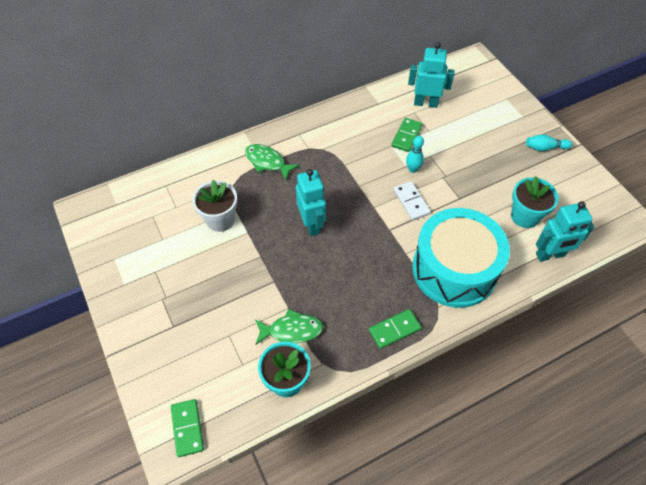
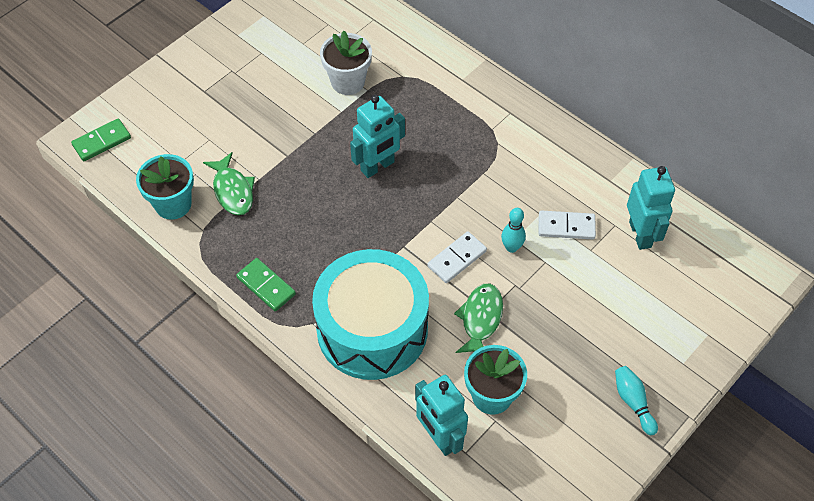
camera: 70 degrees right, 0 degrees up
(267, 162) = (450, 96): green fish -> green fish (480, 319)
(406, 136) = (566, 227): green domino -> white domino

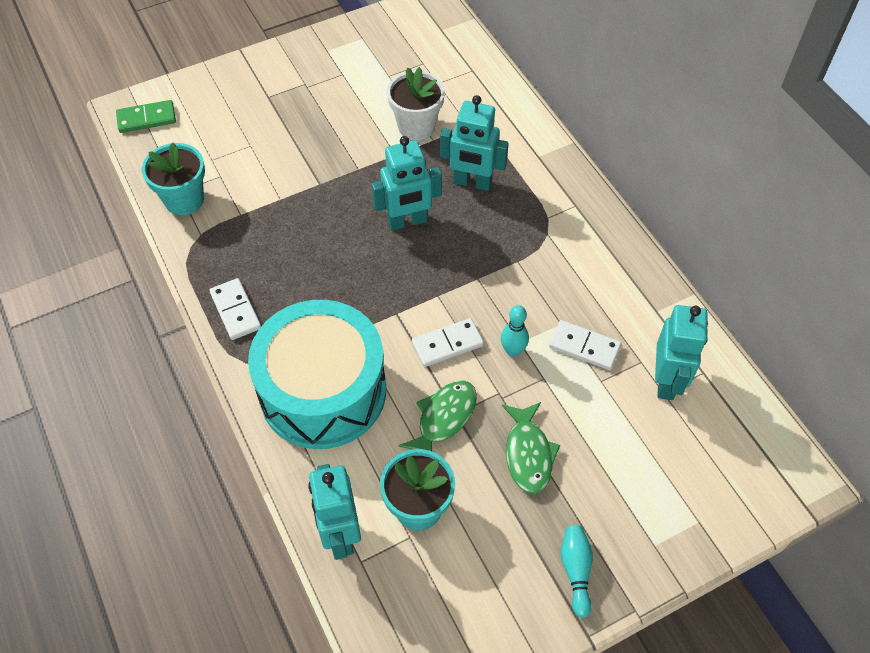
camera: 20 degrees right, 0 degrees up
(233, 190) = (249, 203): green fish -> green fish (528, 454)
(266, 286) = (236, 310): green domino -> white domino
(417, 118) = (472, 183): none -> turquoise robot

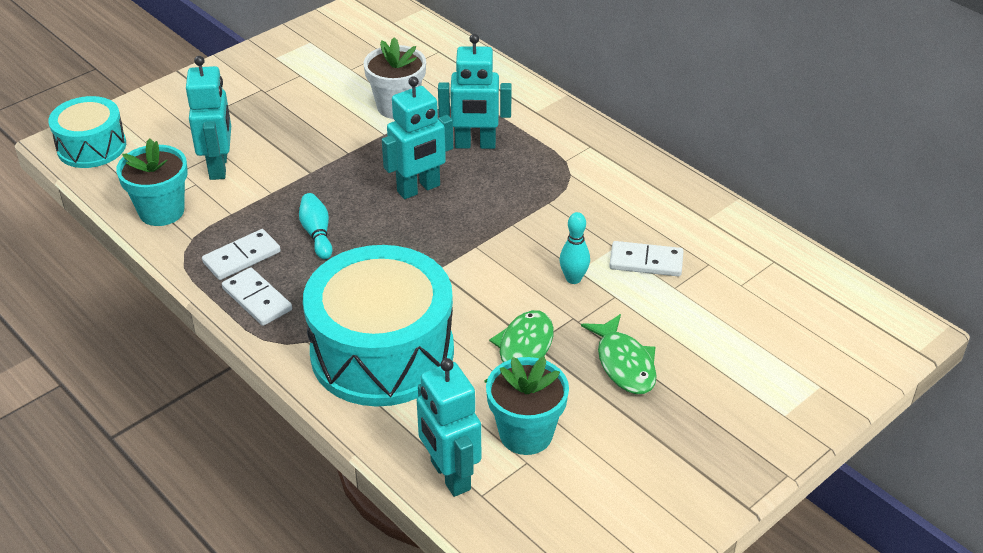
camera: 15 degrees left, 15 degrees down
(146, 118) = (91, 147): green domino -> turquoise drum
(447, 344) = (502, 286): white domino -> white domino (242, 257)
(576, 571) = (713, 454): turquoise bowling pin -> turquoise bowling pin (317, 233)
(666, 381) = (740, 275): turquoise robot -> turquoise robot (219, 167)

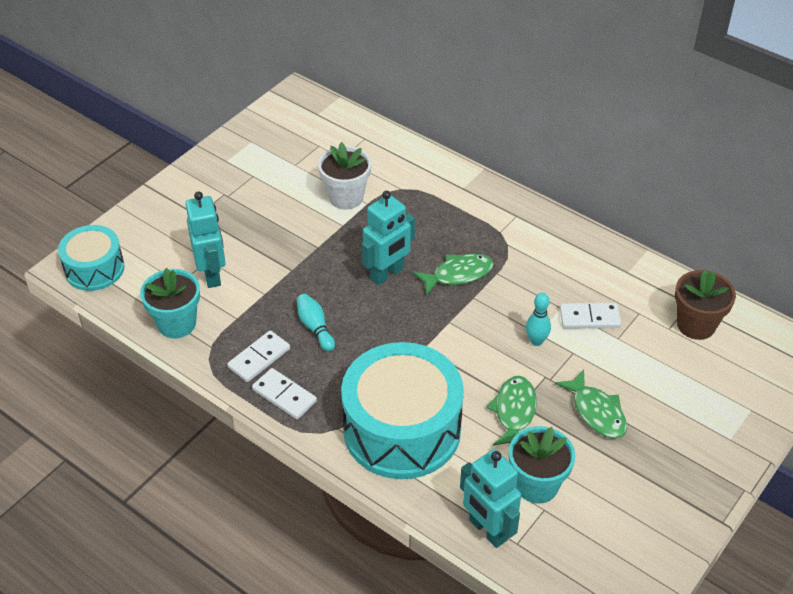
camera: 10 degrees left, 5 degrees up
(475, 145) = (421, 226): turquoise robot -> none
(502, 199) = (458, 274): none -> green fish
(776, 285) = (696, 325): none -> brown flower pot

